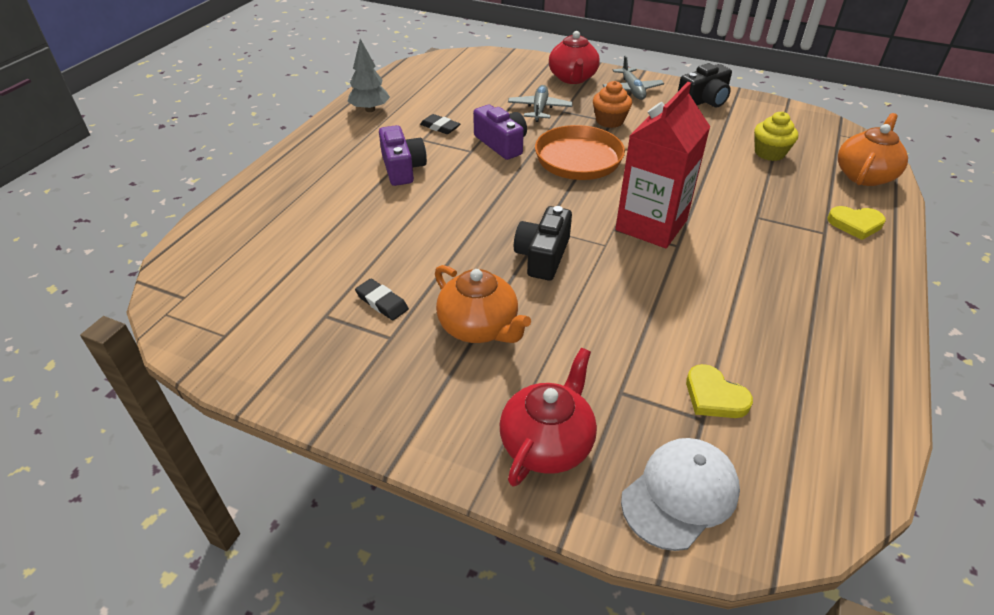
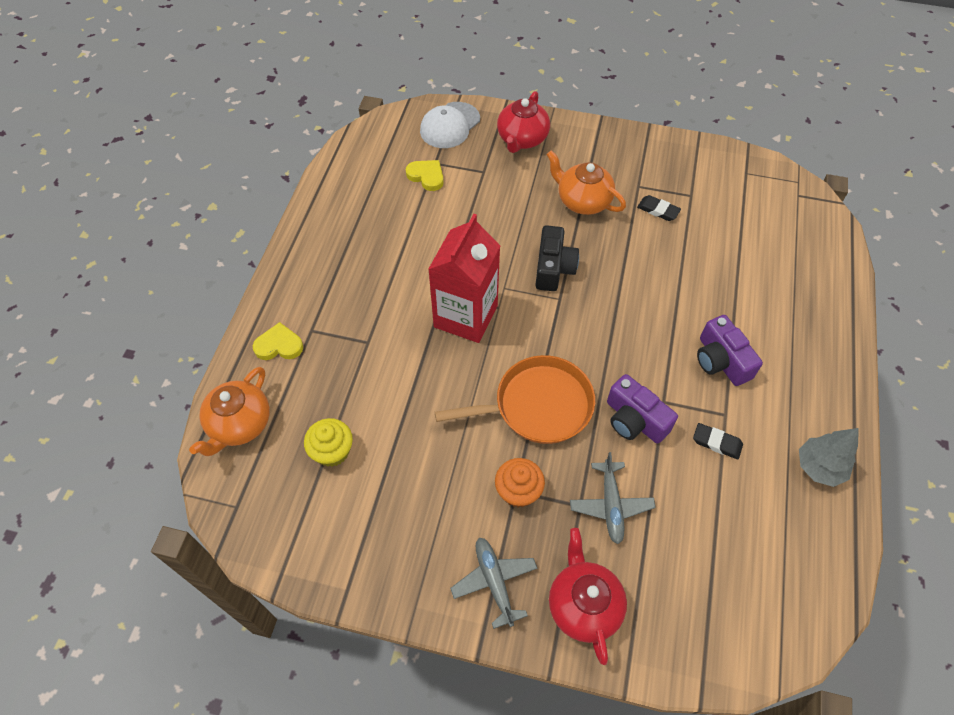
camera: 170 degrees right, 15 degrees up
(704, 100) = (394, 567): black camera -> none

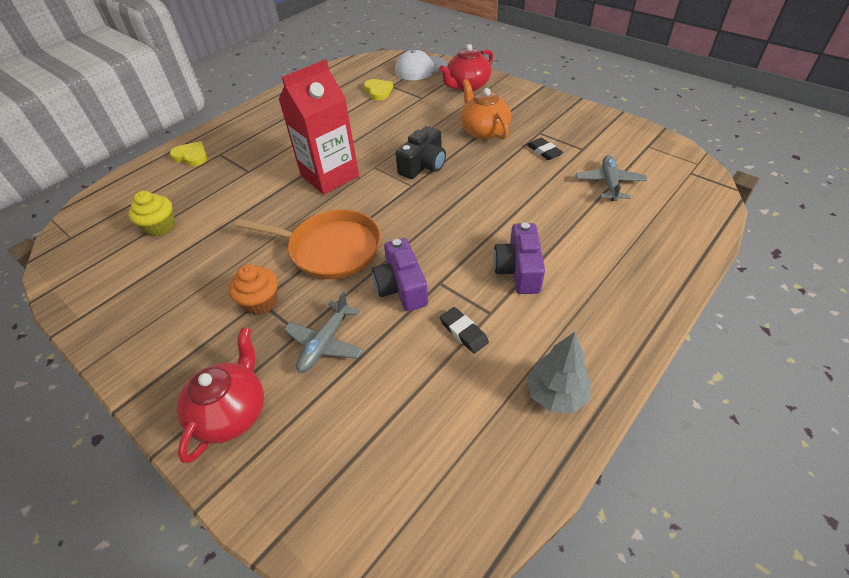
camera: 30 degrees right, 10 degrees down
(239, 424) = (122, 192): orange teapot -> none
(494, 582) = (180, 360): grey plane -> grey plane (609, 183)

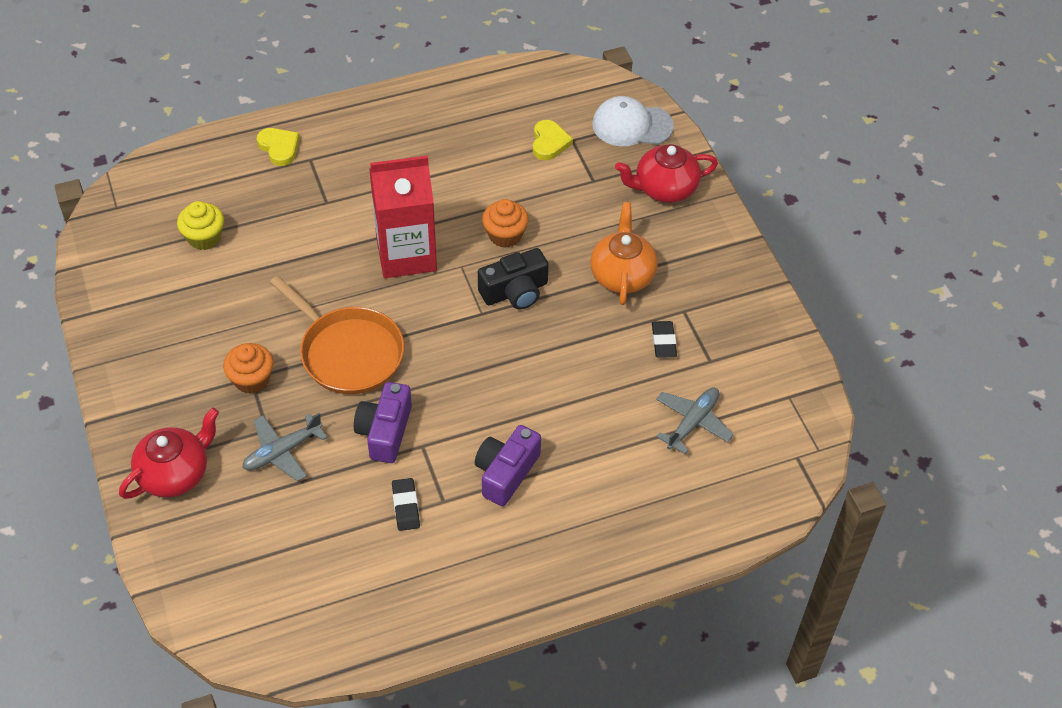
camera: 25 degrees right, 5 degrees up
(390, 141) = (505, 235): none -> orange cupcake
(555, 394) = (436, 601): grey tree -> none

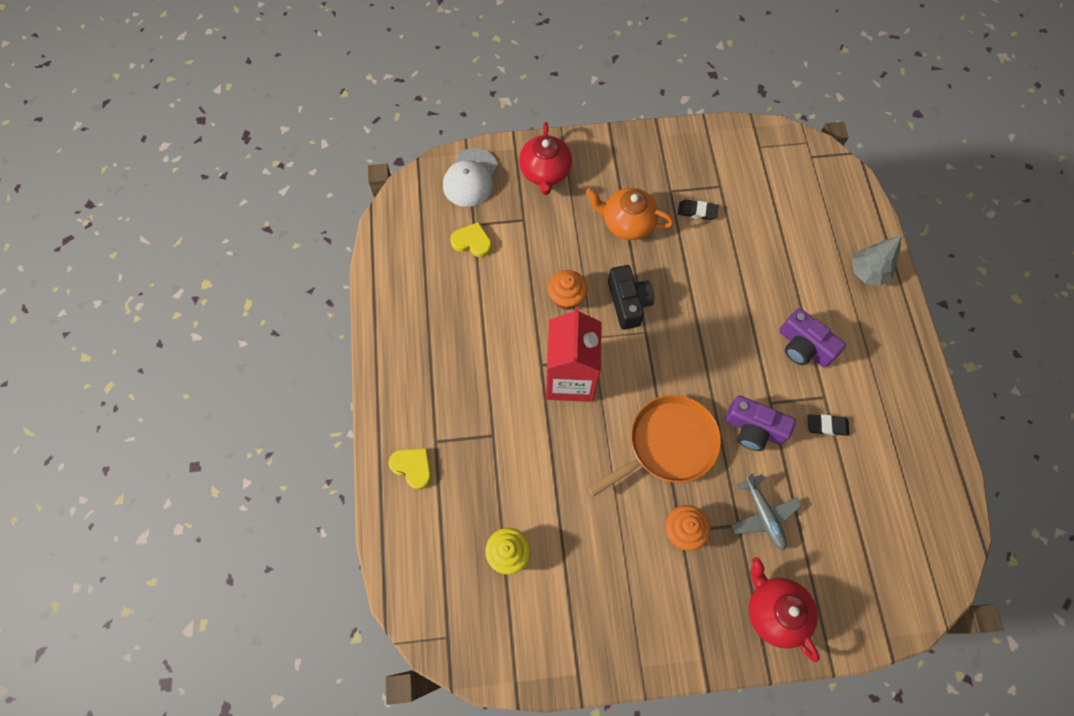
camera: 75 degrees left, 15 degrees up
(279, 148) = (413, 467): yellow heart -> yellow heart turned 60 degrees clockwise
(635, 536) = (867, 273): none -> grey tree
(692, 422) = (774, 212): grey plane -> none

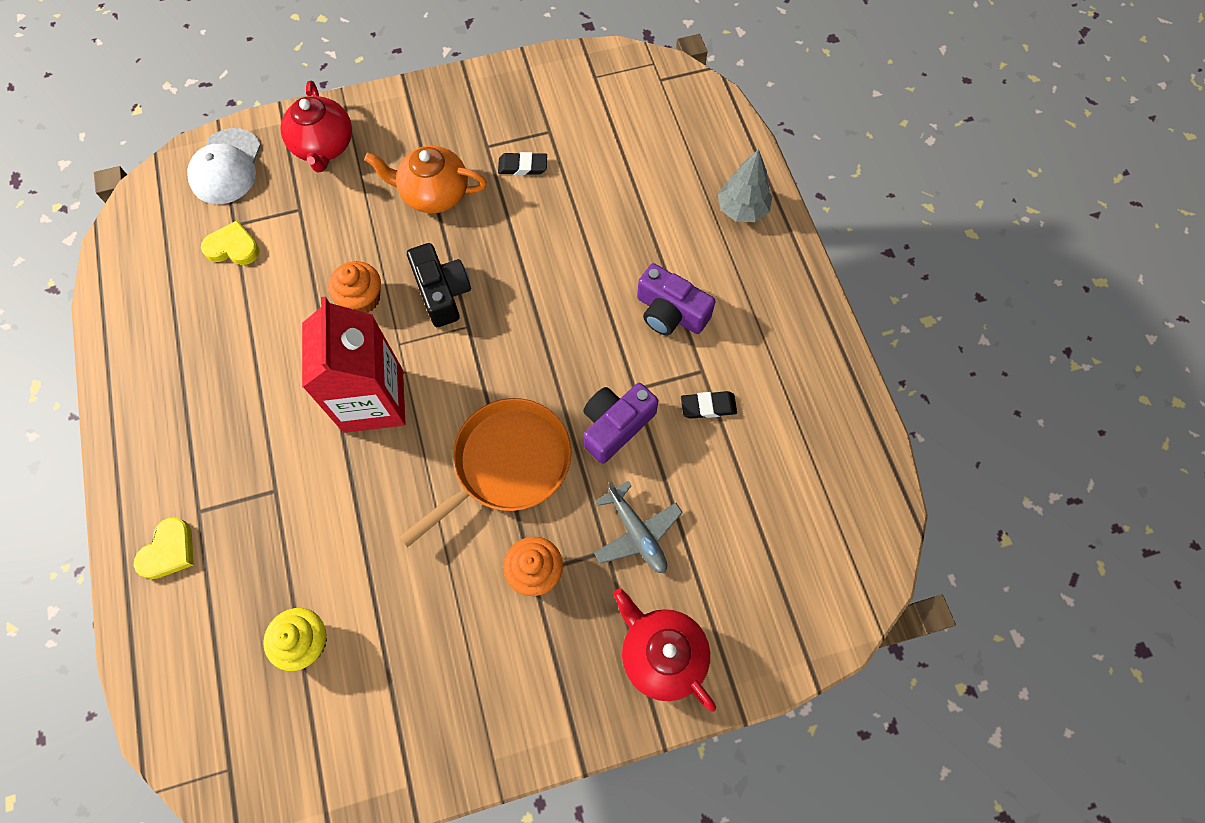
camera: 10 degrees left, 0 degrees up
(413, 467) = (169, 551): yellow heart -> yellow heart turned 90 degrees clockwise
(753, 429) = (615, 426): purple camera -> purple camera turned 120 degrees clockwise

